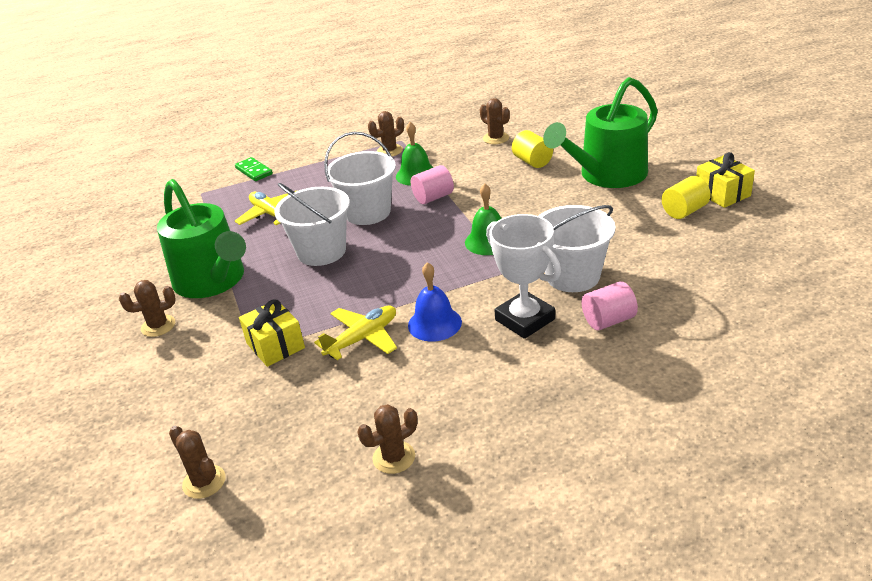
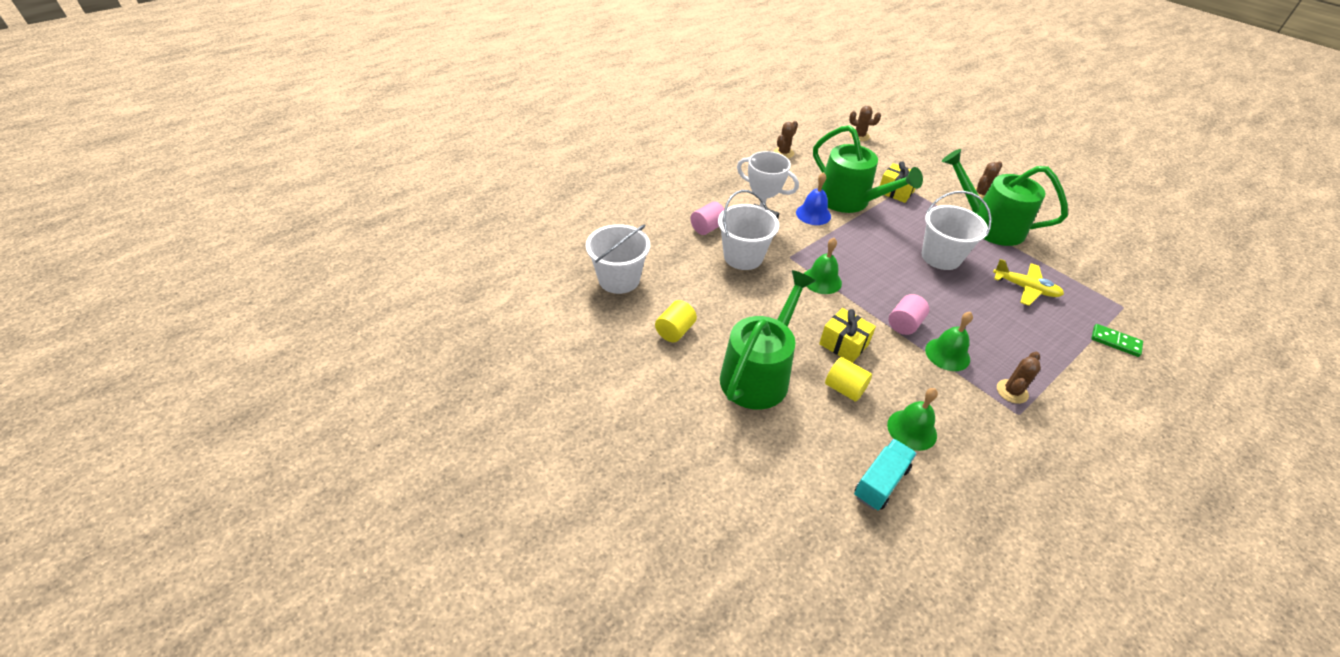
camera: 155 degrees right, 10 degrees up
(362, 338) = (849, 201): yellow plane -> green watering can
(367, 212) = (945, 299): white bucket -> white bucket (619, 279)
(496, 138) = (912, 429): brown cactus -> green bell
(543, 119) = (881, 482): none -> turquoise truck
(722, 193) = (644, 358): yellow gift -> yellow gift (843, 344)

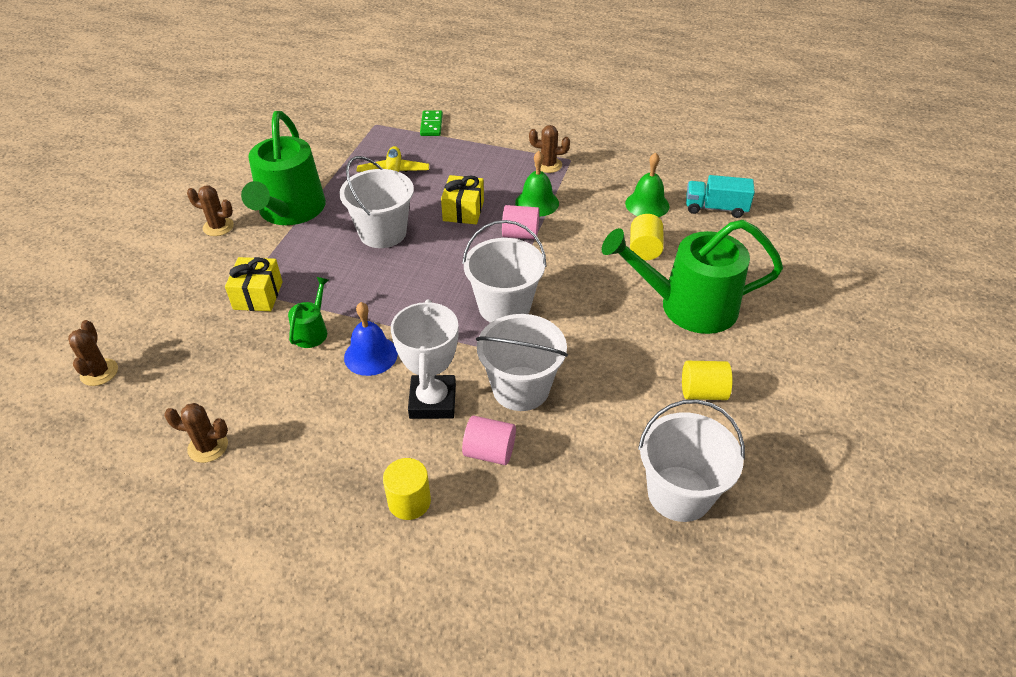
camera: 120 degrees left, 0 degrees up
(700, 194) = (409, 501): none -> yellow cylinder
(822, 280) = (504, 307): green bell -> white bucket
(843, 344) = (589, 264): yellow gift -> yellow gift (463, 211)
(849, 201) = (312, 331): green watering can -> green watering can, size x0.44

